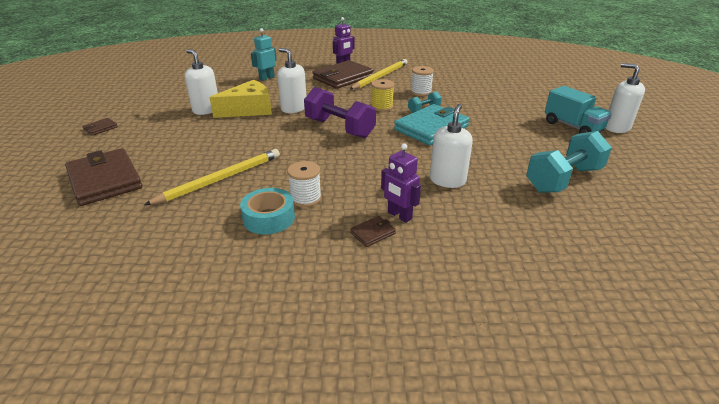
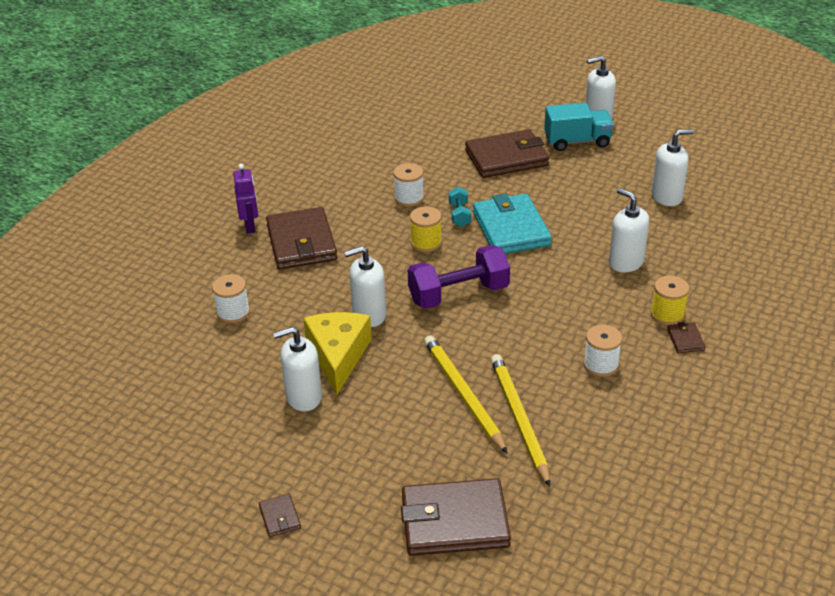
camera: 60 degrees left, 5 degrees up
(266, 78) = (233, 312): turquoise robot -> white spool
(269, 218) = (622, 399): turquoise tape -> none
(380, 77) = (329, 211): yellow pencil -> yellow pencil (463, 394)
(399, 216) = (667, 314): purple robot -> yellow spool
(509, 108) = (506, 158): none -> brown wallet
(563, 179) = (667, 197): turquoise dumbbell -> white soap dispenser

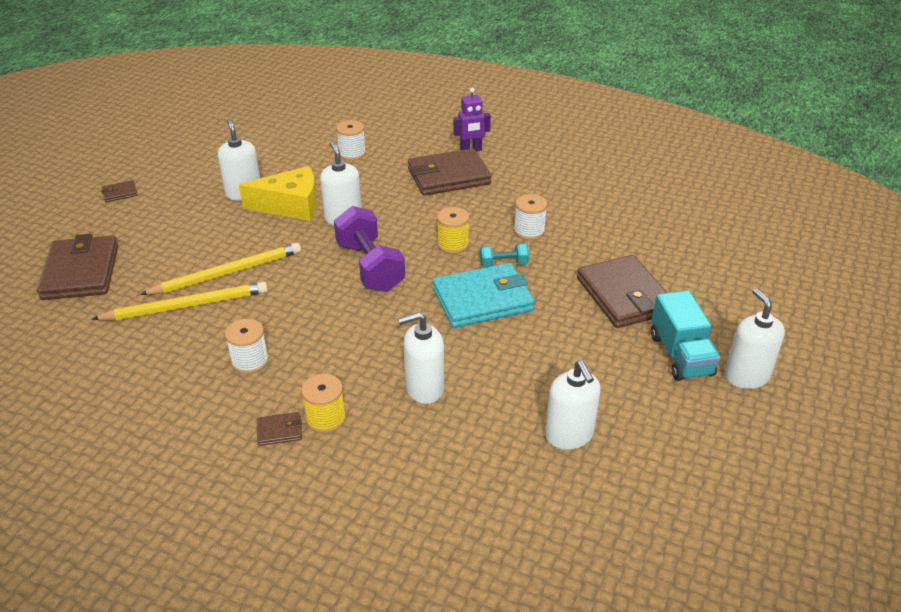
camera: 85 degrees right, 0 degrees up
(626, 262) = (424, 388): white soap dispenser -> white soap dispenser turned 150 degrees counterclockwise

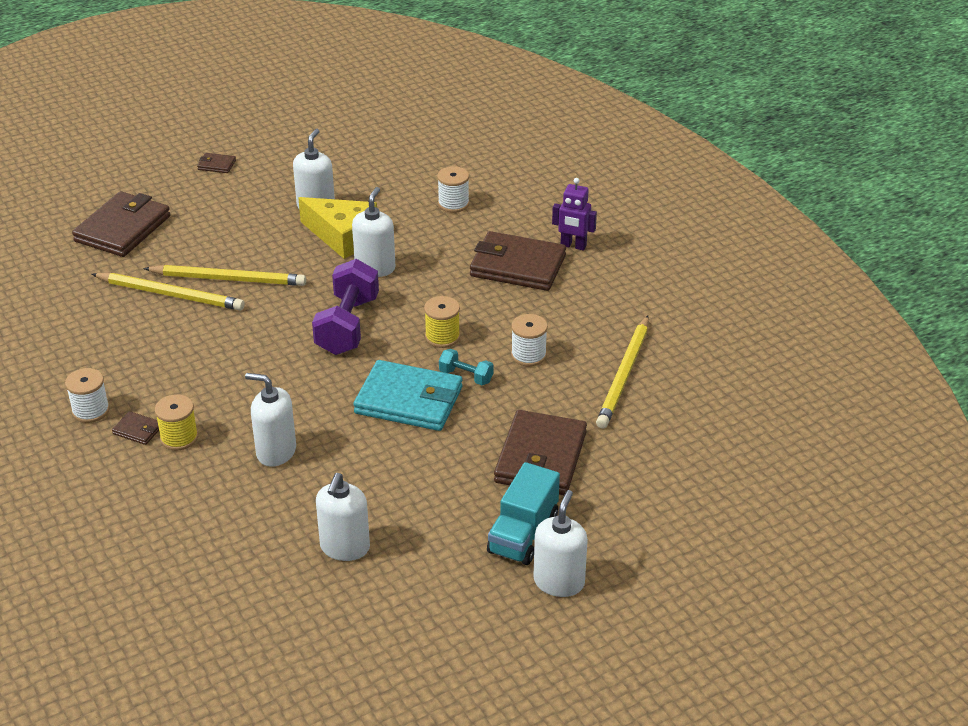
camera: 35 degrees right, 0 degrees up
(250, 361) = (171, 364): white spool -> white spool (91, 410)
(608, 217) = (624, 375): none -> yellow pencil

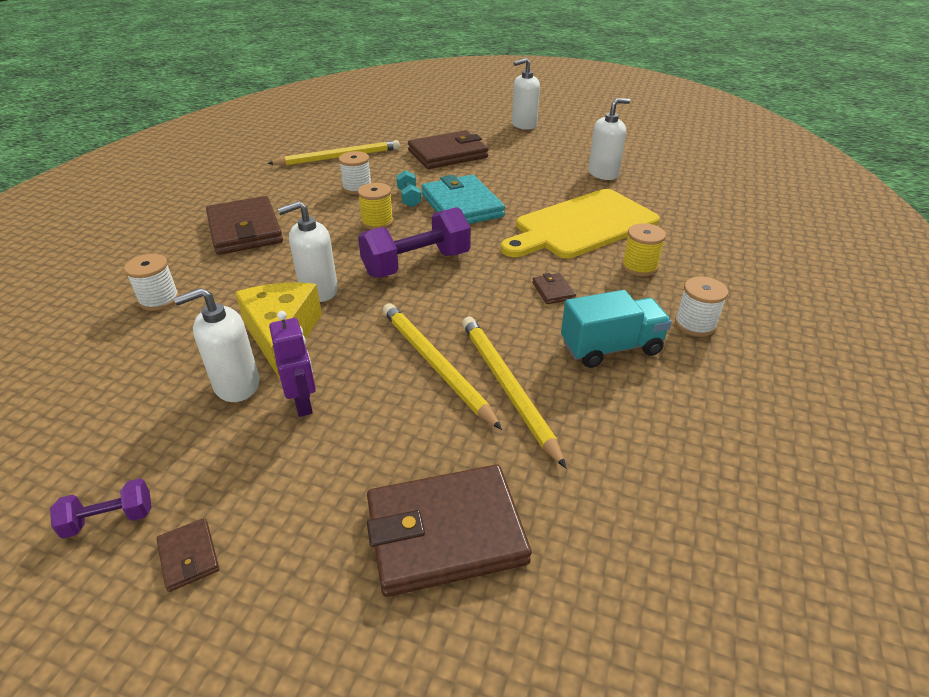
camera: 130 degrees left, 0 degrees up
(138, 430) = (667, 288): brown wallet -> brown wallet (553, 291)
(269, 152) = (109, 519): none -> purple dumbbell
(276, 452) = (582, 225): white soap dispenser -> yellow cutting board
(523, 534) = (510, 140): turquoise truck -> turquoise truck (611, 348)
(573, 246) = (190, 219): purple robot -> purple robot (303, 403)

